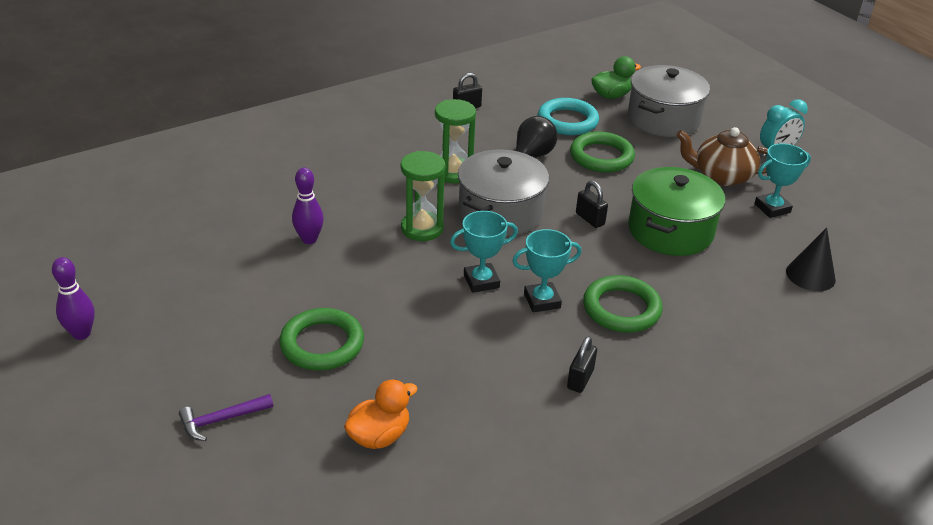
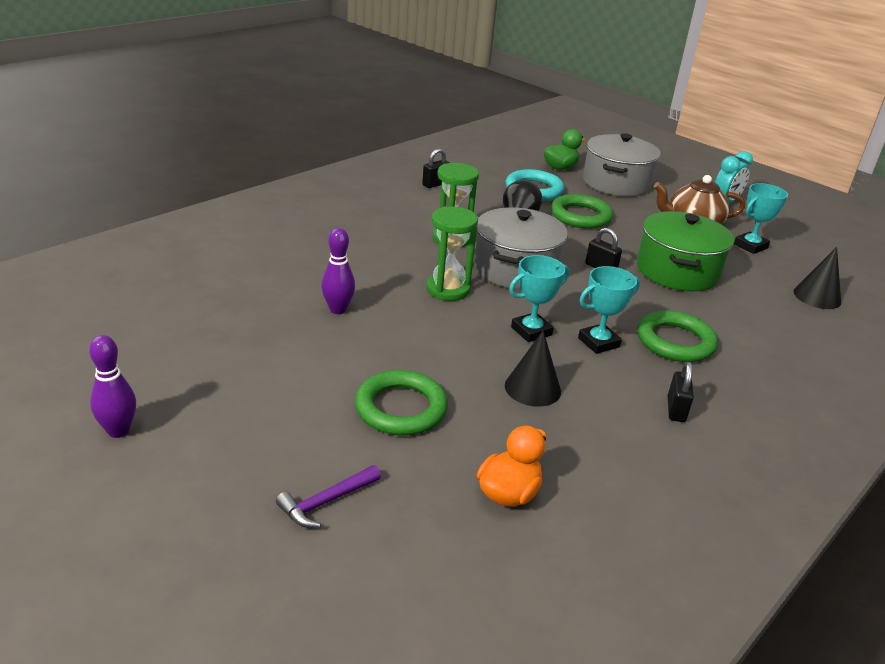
camera: 15 degrees left, 5 degrees down
(452, 340) = (532, 388): none -> black cone

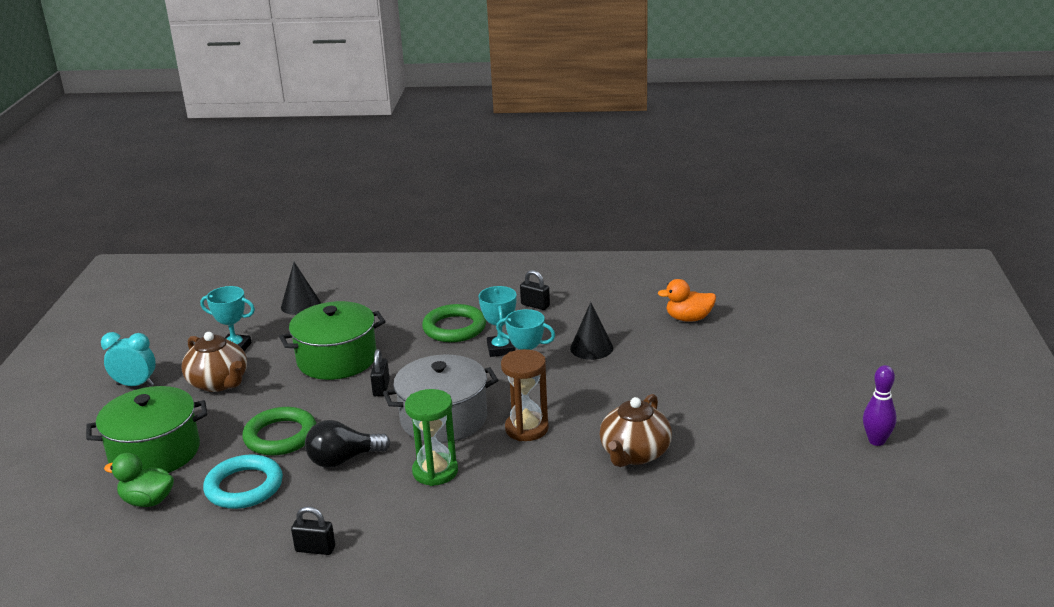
camera: 125 degrees left, 5 degrees down
(325, 502) = (786, 355): purple hammer -> none
(338, 309) = (634, 454): purple bowling pin -> brown teapot
(401, 408) = (686, 374): green ring -> none
(448, 289) = (526, 429): green hourglass -> brown hourglass
(598, 342) = (500, 349): turquoise trophy -> turquoise trophy turned 60 degrees clockwise
(616, 183) = (155, 452): grey pot -> green pot
(676, 409) = (535, 305): black padlock -> black padlock turned 60 degrees clockwise

